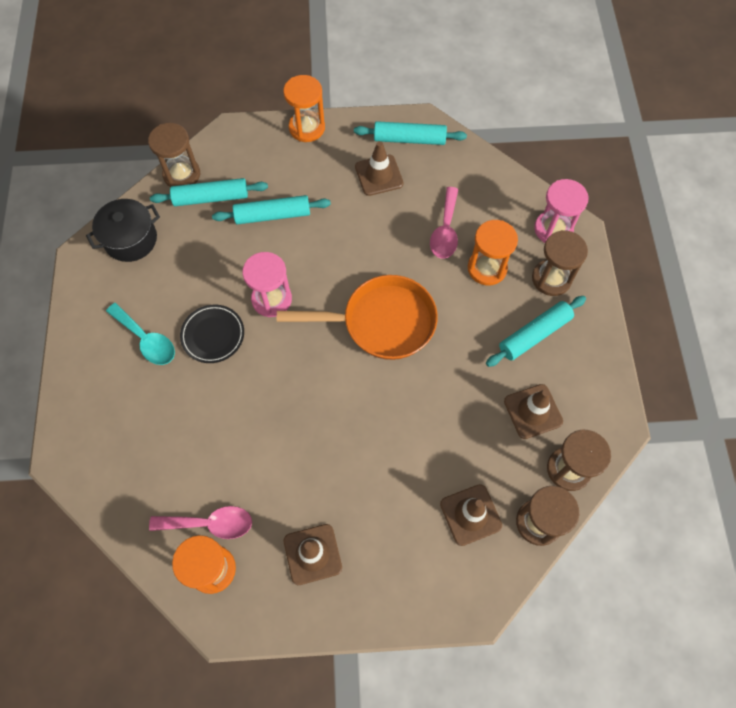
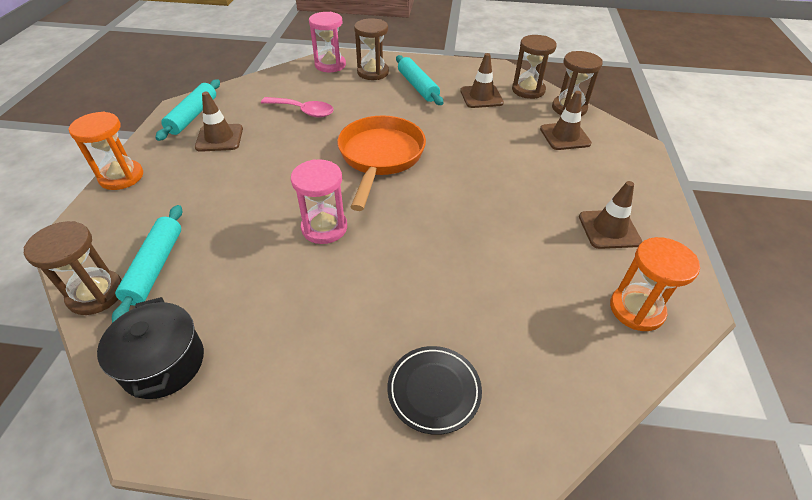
camera: 80 degrees left, 20 degrees down
(146, 340) = (334, 354): turquoise spoon -> none
(210, 524) = (585, 307): pink spoon -> none
(213, 335) = (351, 283): black plate -> black plate (434, 391)
(273, 215) = (217, 215): turquoise rolling pin -> none
(487, 268) = (350, 97): orange hourglass -> none

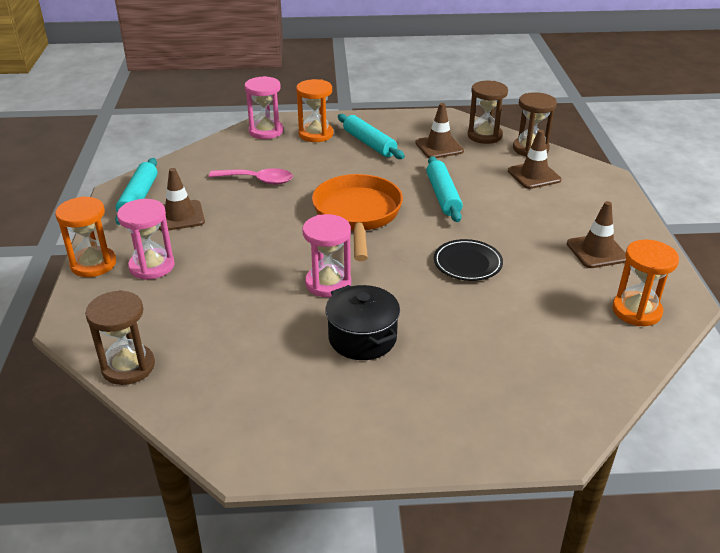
camera: 10 degrees left, 10 degrees down
(155, 267) = (175, 337): turquoise rolling pin -> turquoise rolling pin (443, 196)
(163, 363) = (226, 410): black pot -> black pot (362, 338)
(171, 186) = (152, 266): none -> pink hourglass
(373, 72) = (316, 134): brown hourglass -> orange hourglass
(434, 391) = (481, 394): black plate -> black plate (467, 263)

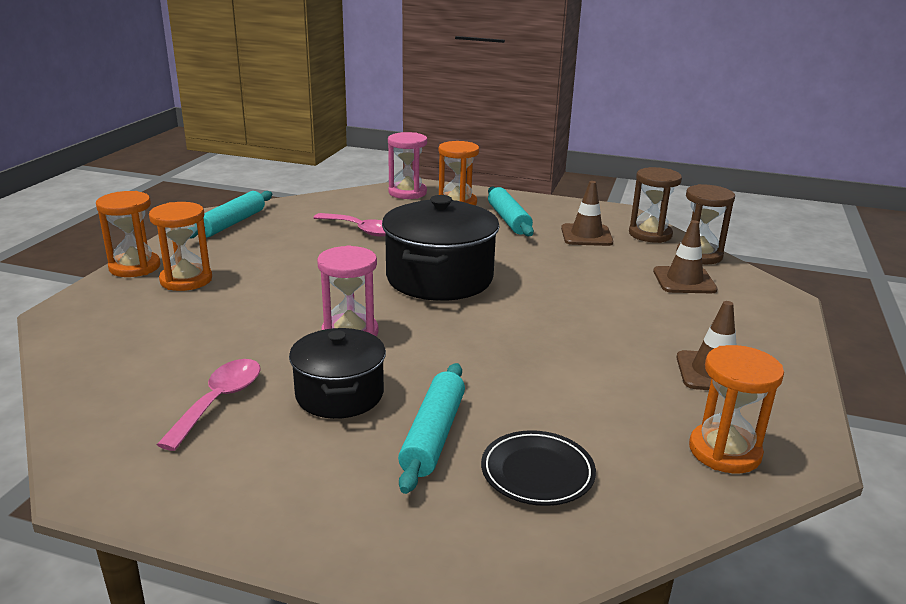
camera: 20 degrees right, 10 degrees down
(128, 367) = (73, 361): brown hourglass -> none
(152, 266) = (186, 280): pink hourglass -> orange hourglass
(180, 216) = (255, 245): brown traffic cone -> none
(279, 368) = (219, 401): none -> pink spoon
(357, 215) = (439, 278): orange pan -> black pot
(443, 196) = (554, 279): turquoise rolling pin -> turquoise rolling pin (433, 435)
(467, 263) = (530, 349): black plate -> black plate (537, 472)

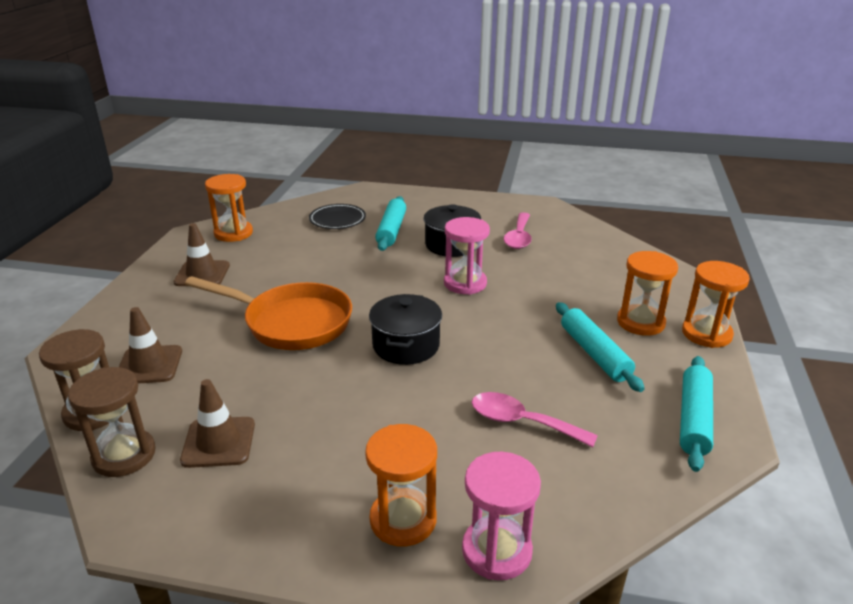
camera: 175 degrees right, 5 degrees up
(439, 278) = (406, 345): black pot -> black pot, size x0.63
(508, 220) = (321, 473): turquoise rolling pin -> turquoise rolling pin (594, 354)
(562, 305) = (291, 323): none -> orange pan

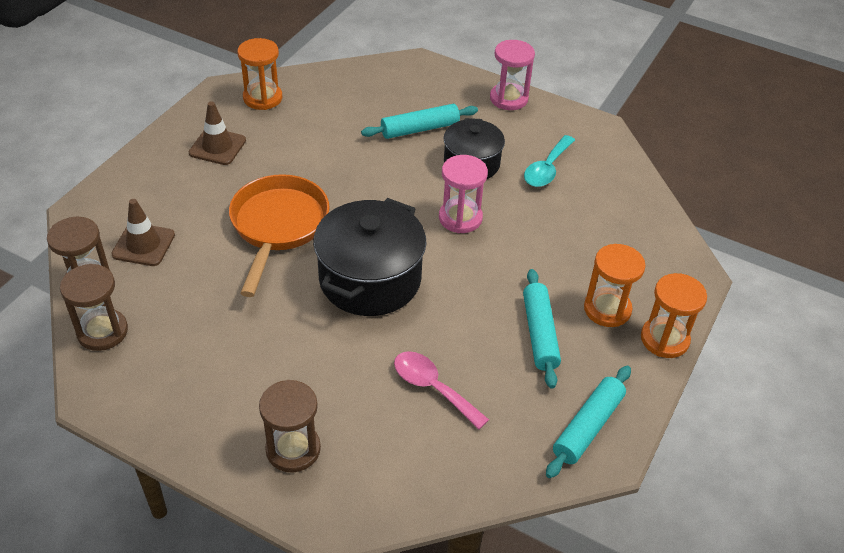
camera: 15 degrees right, 15 degrees up
(218, 442) = (177, 339): brown traffic cone -> none
(291, 323) = (278, 227): orange pan -> orange pan turned 120 degrees counterclockwise
(337, 220) = (371, 101): black plate -> none
(391, 230) = (420, 129): turquoise rolling pin -> turquoise rolling pin turned 45 degrees clockwise
(403, 520) = (293, 449): orange hourglass -> brown hourglass
(406, 345) = (370, 279): black pot -> black pot, size x1.59
(496, 551) = (352, 496): pink hourglass -> pink hourglass (508, 99)
(519, 237) = (547, 169): pink spoon -> turquoise spoon

